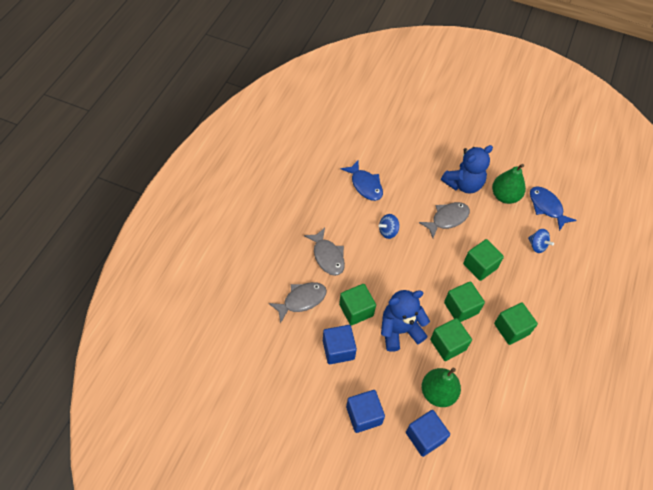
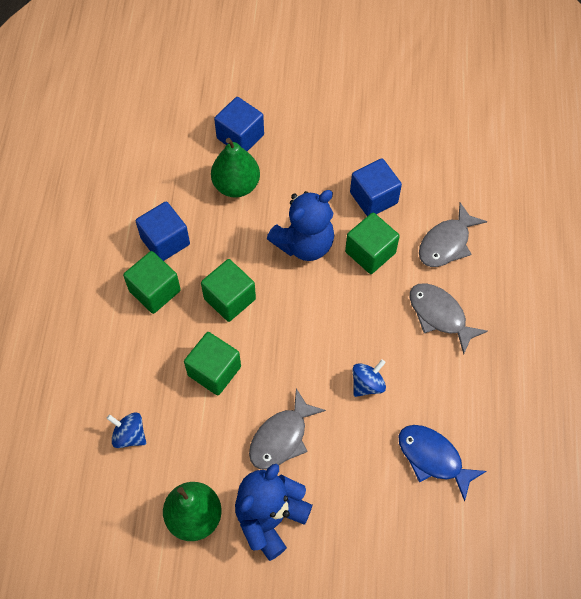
camera: 165 degrees right, 5 degrees up
(363, 415) = (316, 138): blue cube -> blue cube (165, 241)
(448, 344) = (237, 245): green cube -> none
(546, 207) = (119, 518): blue fish -> none

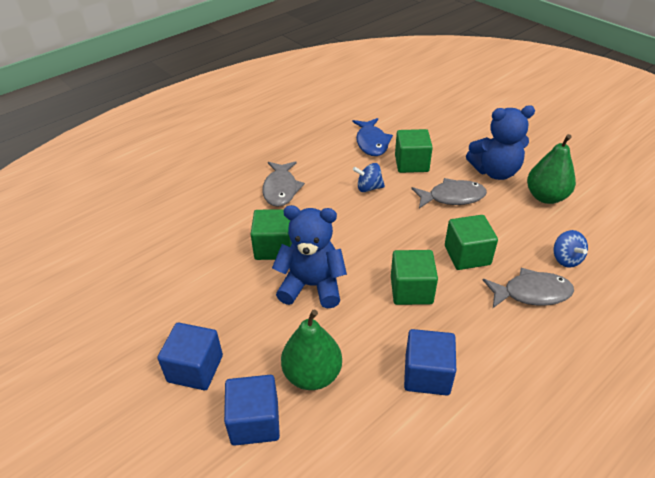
camera: 135 degrees left, 20 degrees down
(155, 291) = (471, 339): green cube -> green cube (411, 163)
(373, 198) = (221, 278): blue cube -> blue cube (195, 368)
(446, 243) = (219, 218): grey fish -> grey fish (531, 293)

